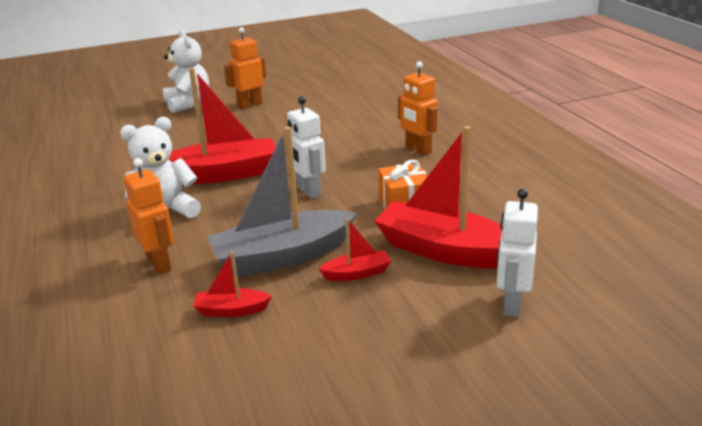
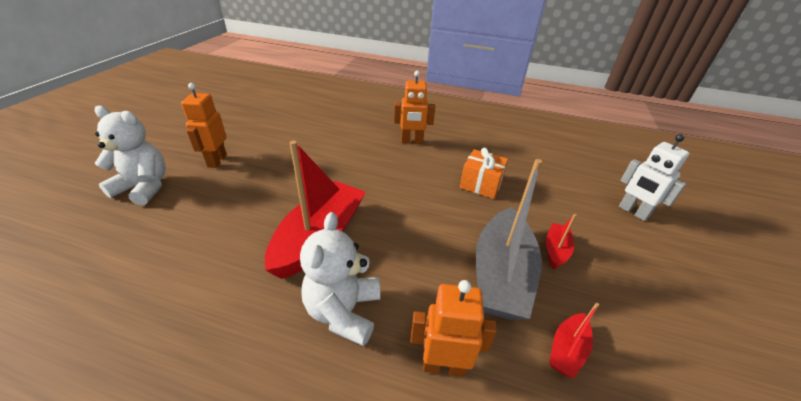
camera: 55 degrees left, 10 degrees up
(308, 191) = (411, 210): white robot -> none
(445, 251) = (553, 201): red boat -> none

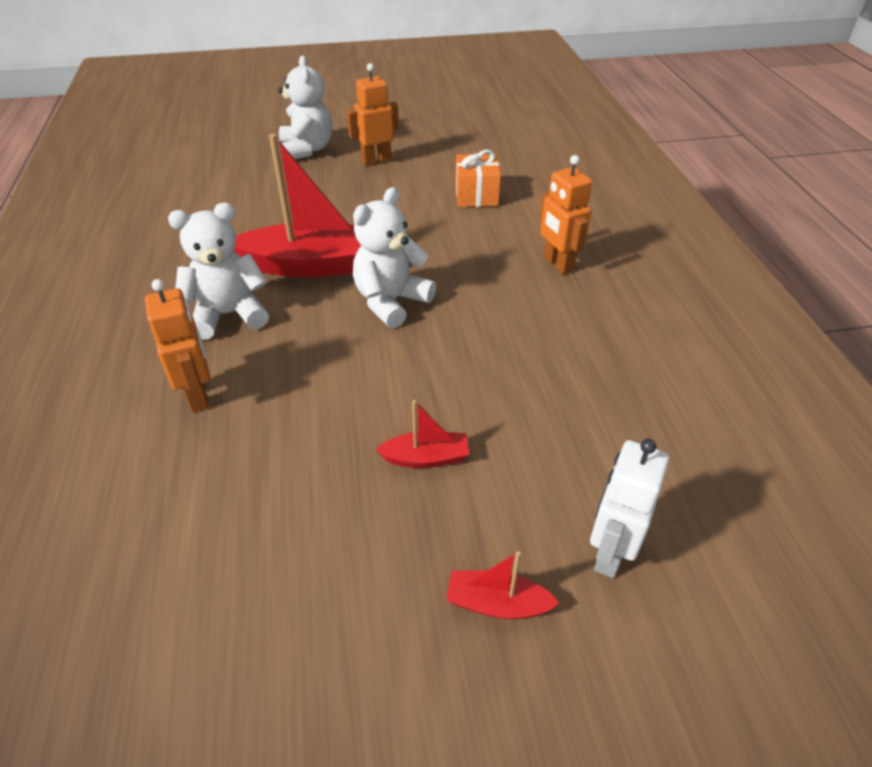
camera: 65 degrees right, 5 degrees up
(398, 213) = (391, 302): none -> white teddy bear
(481, 184) = (516, 354): orange gift -> orange gift (476, 195)
(501, 275) = (344, 412): grey boat -> none
(567, 350) = (258, 489): red boat -> red boat (497, 603)

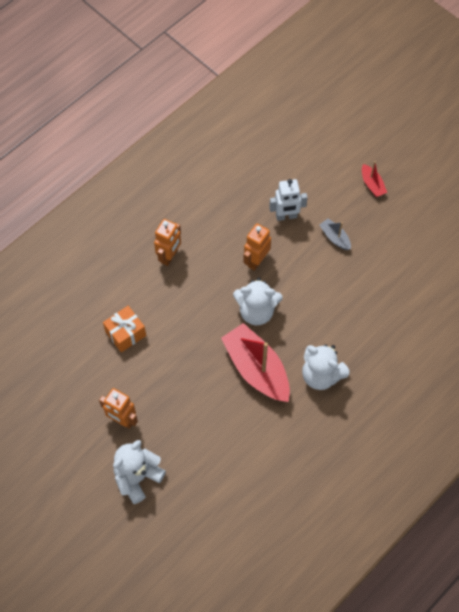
camera: 125 degrees left, 20 degrees up
(198, 395) = (373, 341): orange robot -> orange robot (256, 261)
(426, 458) = (335, 237): red boat -> grey boat
(609, 553) = (328, 163): white robot -> white robot (286, 216)

